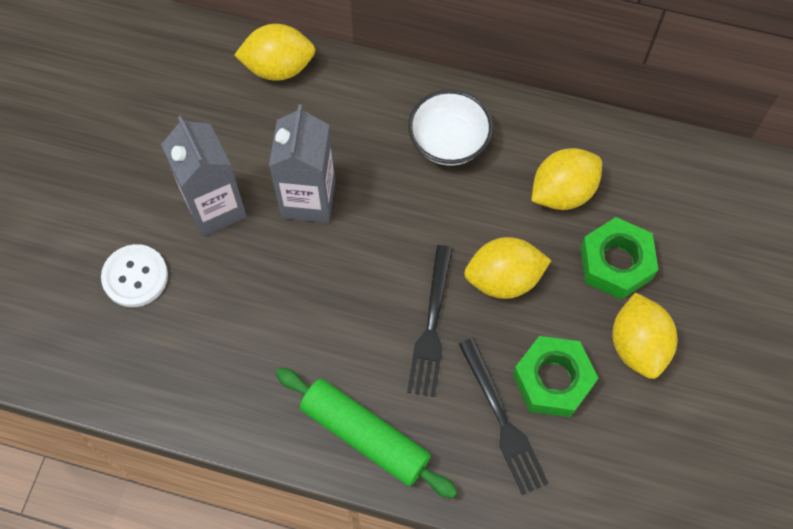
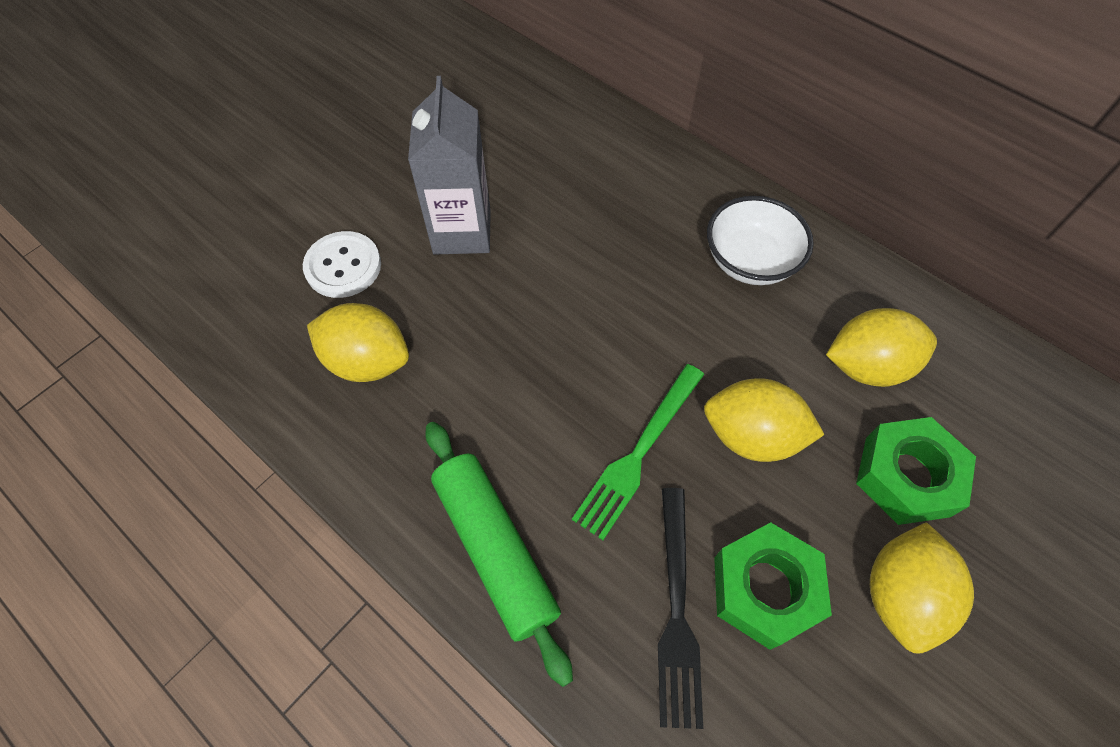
camera: 25 degrees right, 5 degrees down
(278, 68) = (598, 126): yellow lemon -> yellow lemon (367, 361)
(308, 199) = (564, 260): grey carton -> none
(431, 326) = (638, 453): black fork -> green fork

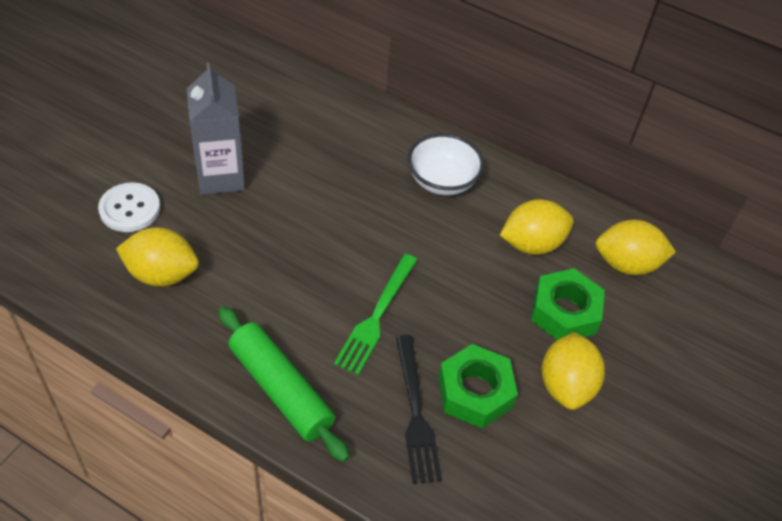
camera: 15 degrees left, 10 degrees down
(752, 436) = (456, 297): yellow lemon -> yellow lemon (626, 264)

